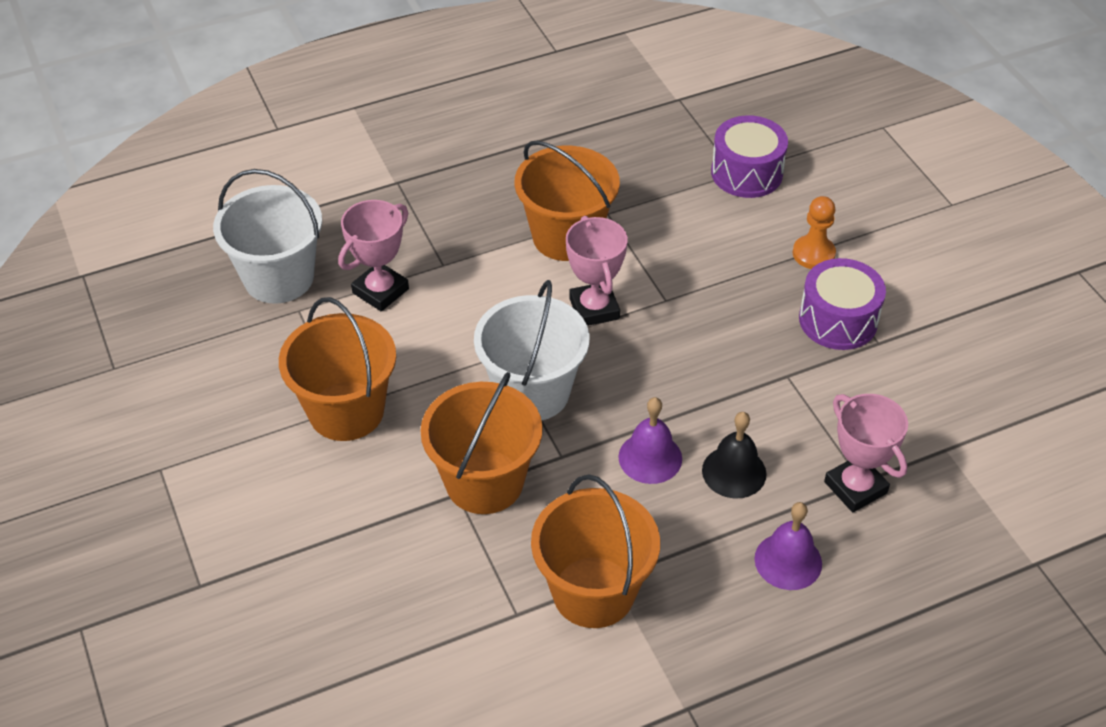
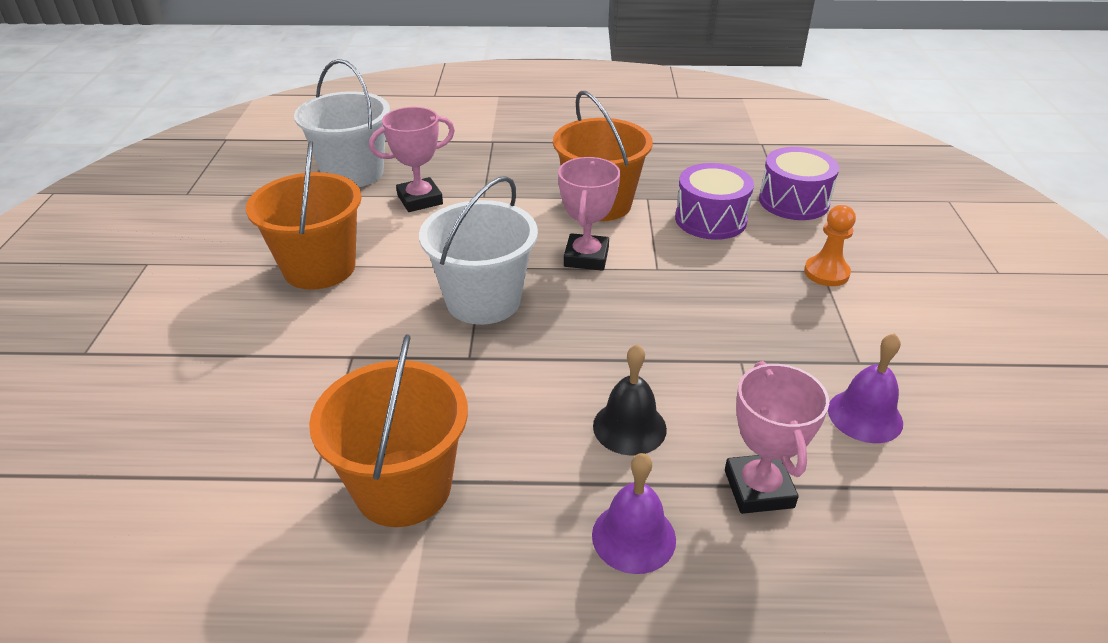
camera: 25 degrees right, 10 degrees down
(484, 482) = (383, 355): orange bucket -> none
(650, 457) = (552, 386): purple bell -> purple bell (865, 416)
(838, 320) = (823, 330): purple drum -> purple drum (710, 219)

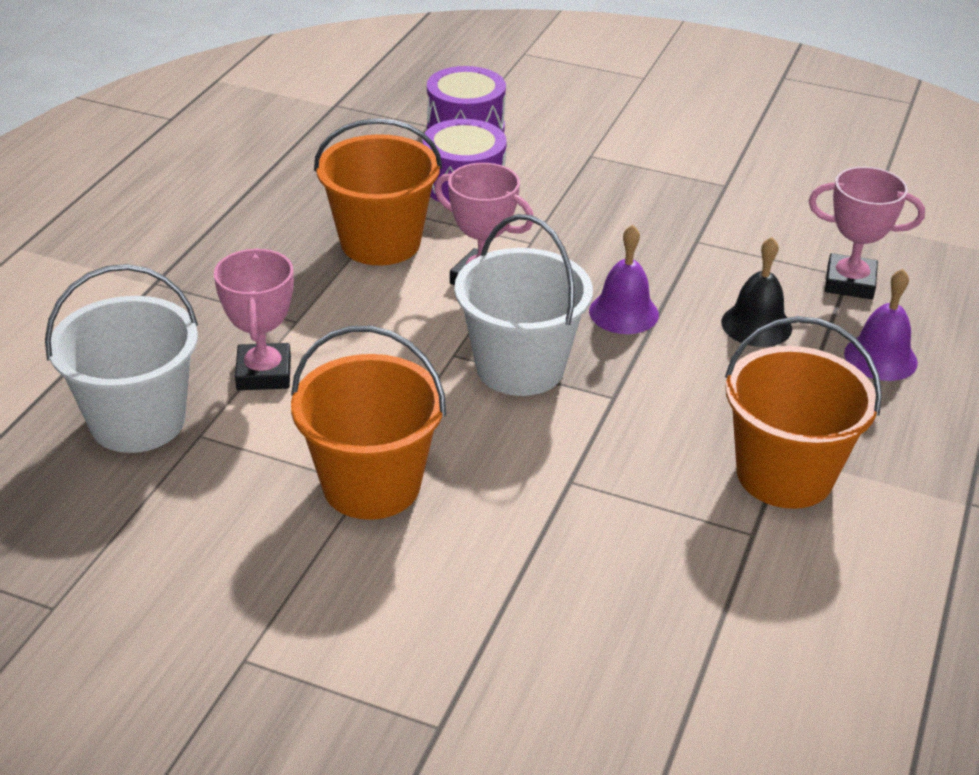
camera: 70 degrees left, 0 degrees up
(826, 273) = (595, 154): orange pawn -> none
(865, 416) = (789, 207): purple bell -> purple bell (623, 312)

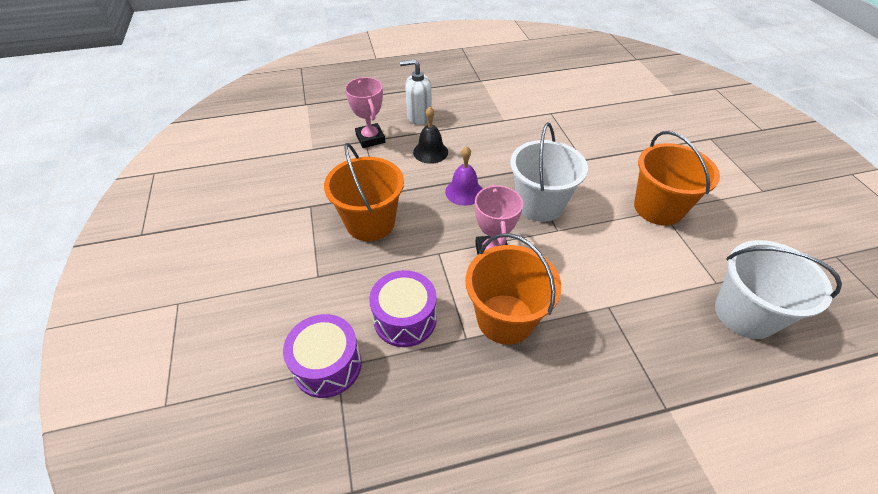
camera: 125 degrees left, 10 degrees up
(264, 373) = (656, 290): pink trophy -> none
(784, 475) = (514, 116): orange bucket -> orange bucket (370, 222)
(880, 358) = (418, 116): purple bell -> white soap dispenser

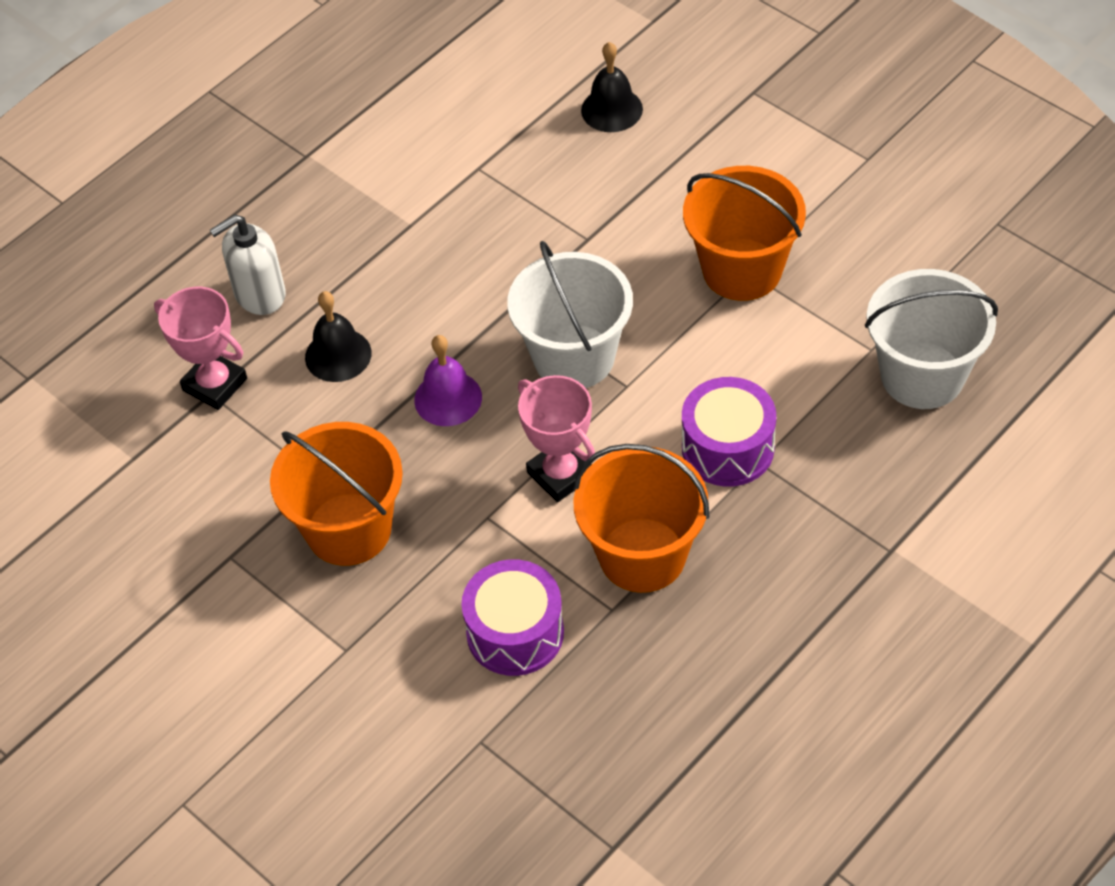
camera: 30 degrees left, 5 degrees up
(327, 365) = (466, 747): purple drum -> purple drum (728, 448)
(631, 117) = (611, 109): none -> black bell

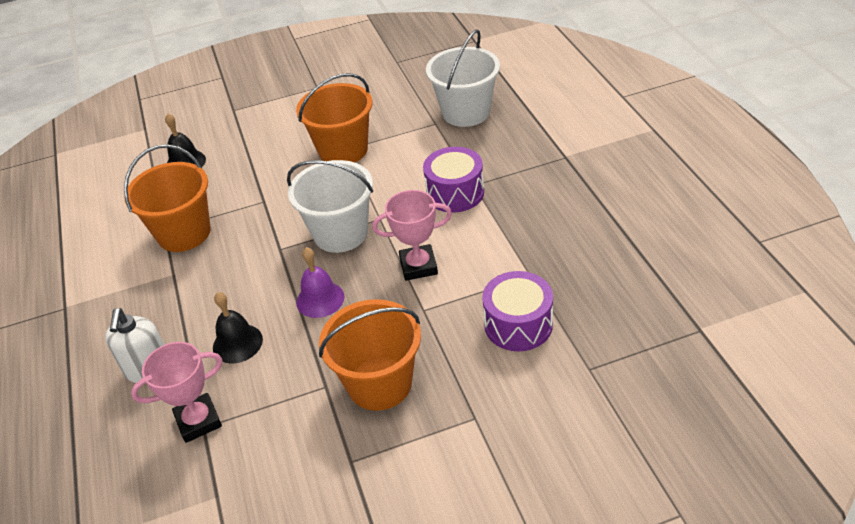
camera: 60 degrees left, 10 degrees down
(642, 555) = (501, 250): orange bucket -> orange bucket (184, 233)

